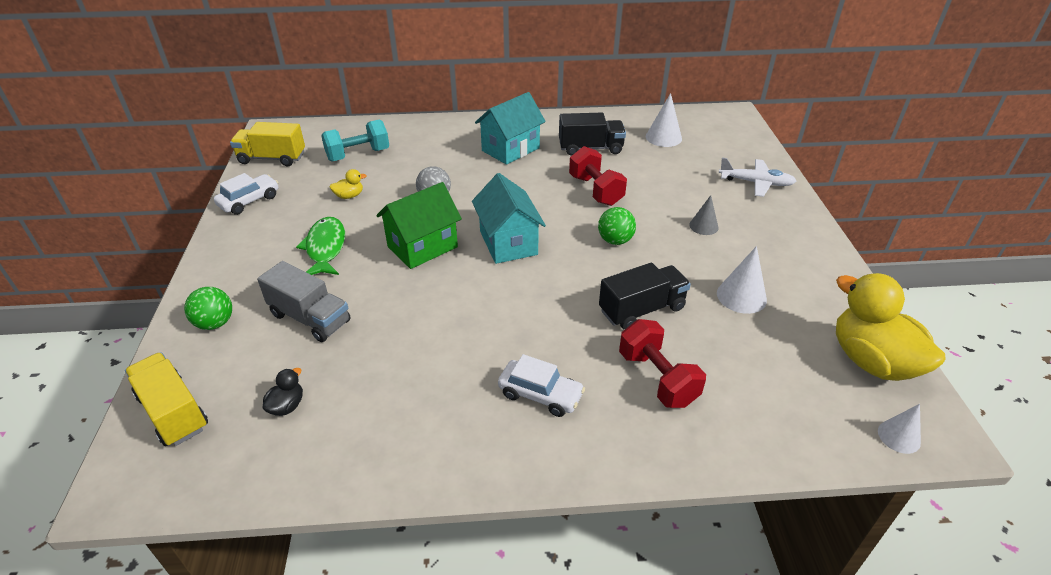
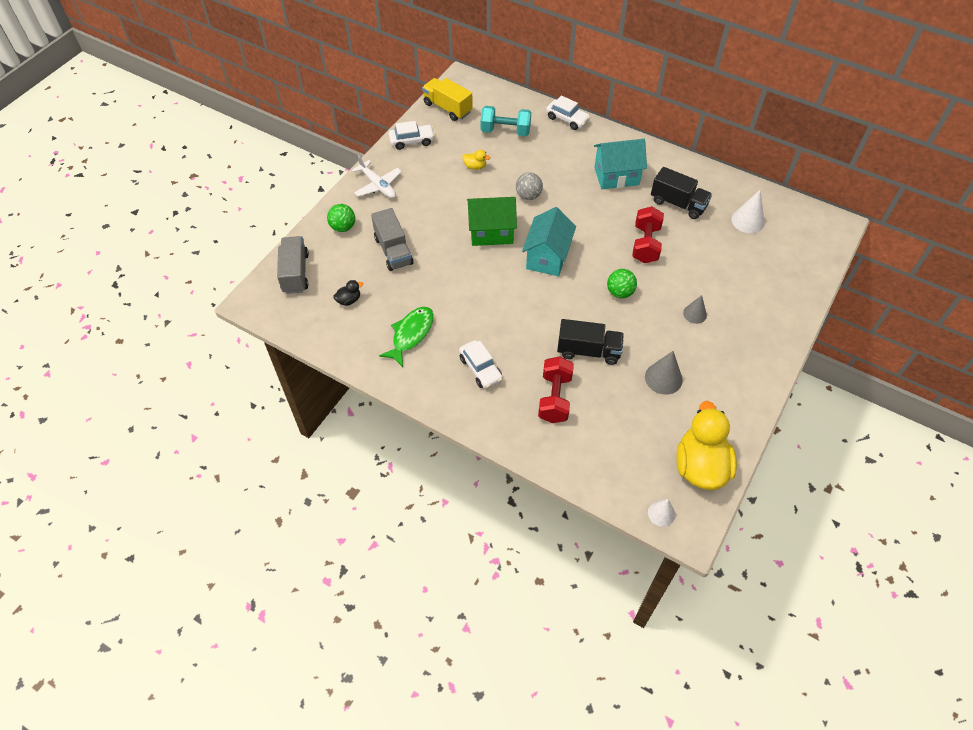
camera: 35 degrees right, 15 degrees up
(173, 412) = (295, 273): yellow truck -> grey truck
(325, 248) = (433, 203): green fish -> green fish (411, 335)
(417, 124) = (567, 119): none -> white car
(741, 296) = (663, 378): white cone -> grey cone
(755, 183) = (777, 299): white plane -> white plane (377, 185)

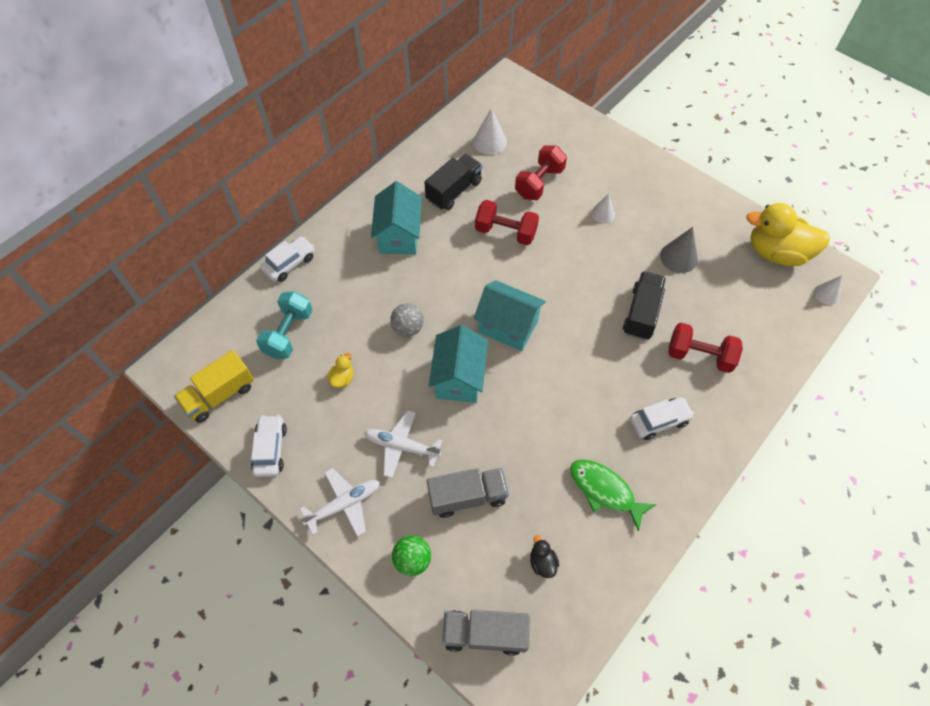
camera: 80 degrees left, 5 degrees up
(426, 208) = (402, 446): none -> white plane
(491, 232) = (459, 378): green house -> turquoise house
(620, 292) = (568, 269): green ball -> none
(694, 314) = (603, 213): grey cone -> white cone
(713, 262) = (539, 183): none -> red dumbbell

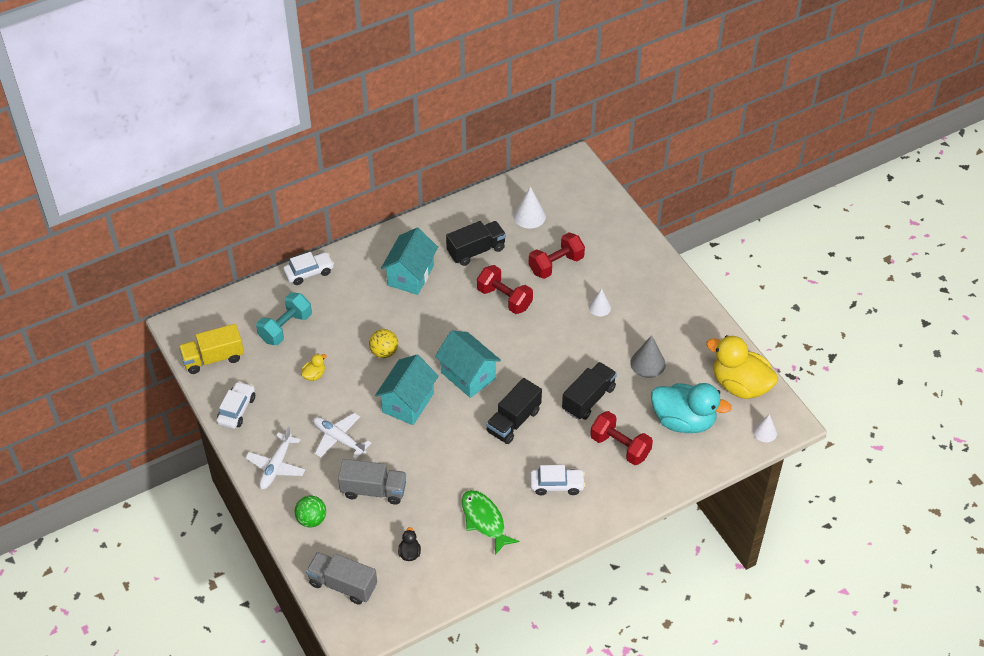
camera: 20 degrees right, 10 degrees down
(344, 504) = (276, 466): white plane -> white plane turned 120 degrees clockwise
(408, 328) = (384, 352): grey ball -> yellow ball
(579, 362) = (513, 421): none -> black truck
(745, 307) = (683, 421): none -> turquoise duck

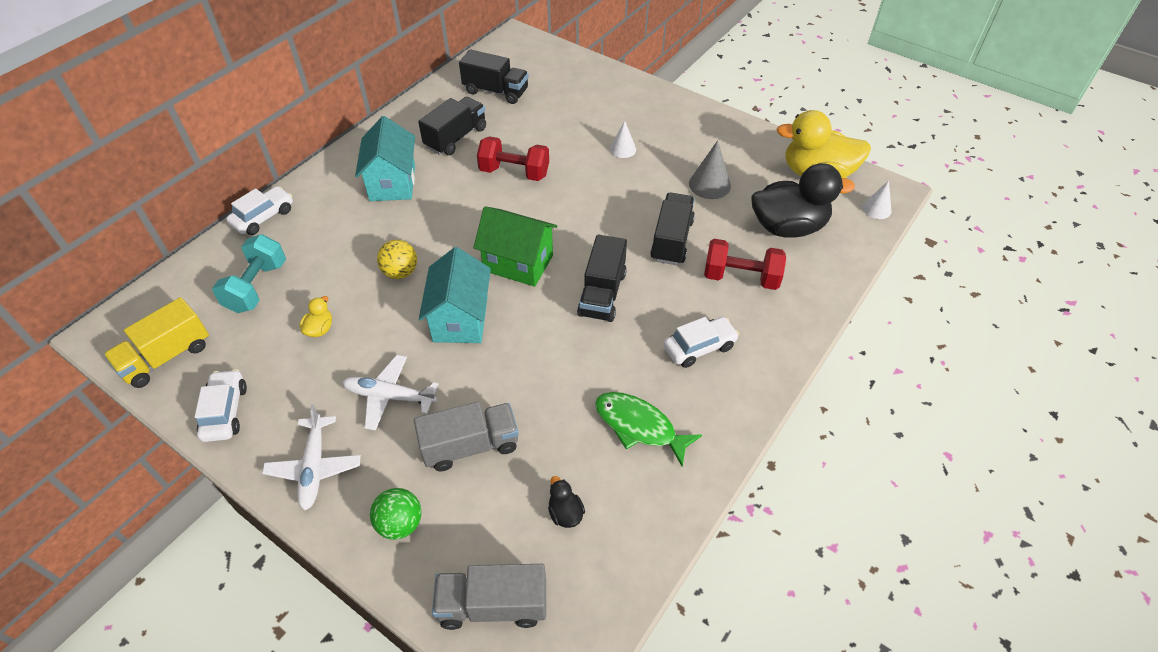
camera: 25 degrees left, 0 degrees up
(468, 375) = (518, 263): turquoise house -> green house
(529, 216) = (496, 91): white cone -> black truck
(556, 265) = (551, 125): red dumbbell -> none
(683, 421) = (788, 227): turquoise duck -> black duck

